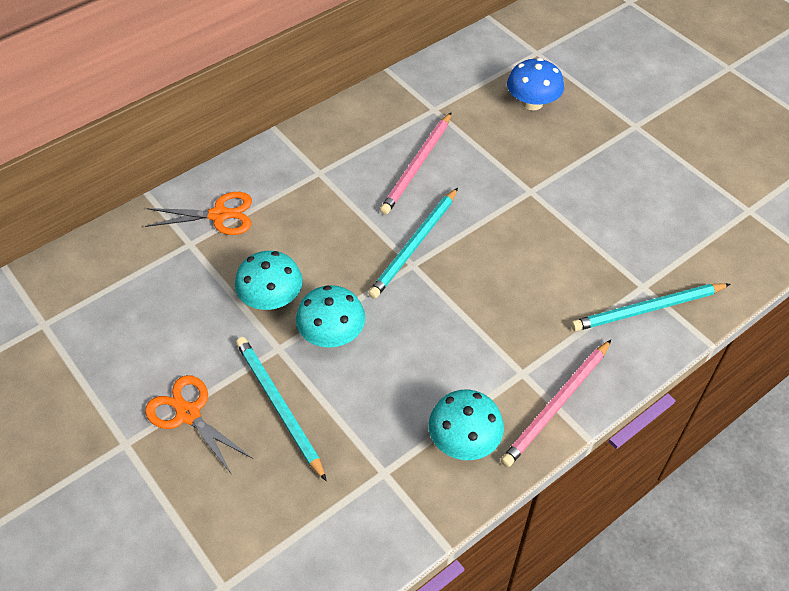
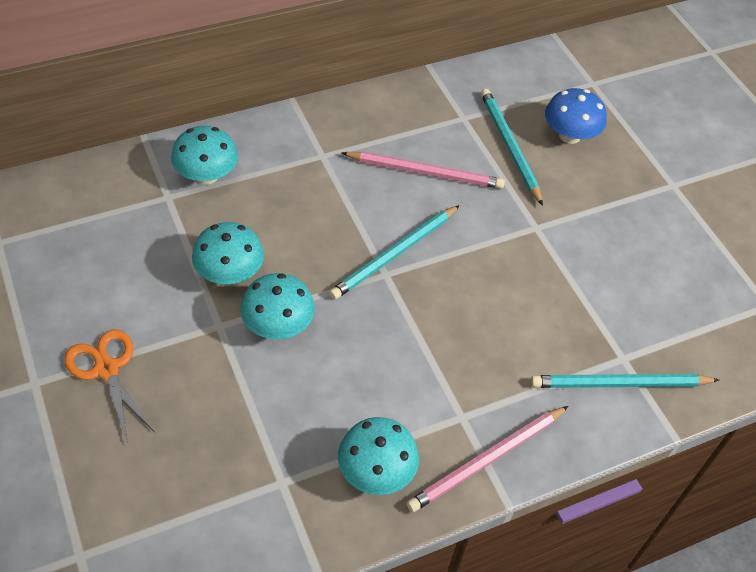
camera: 10 degrees right, 0 degrees up
(219, 215) = (207, 175): orange scissors -> turquoise mushroom
(279, 406) = (199, 385): turquoise pencil -> turquoise pencil (509, 146)
(417, 166) = (425, 172): pink pencil -> pink pencil turned 120 degrees counterclockwise

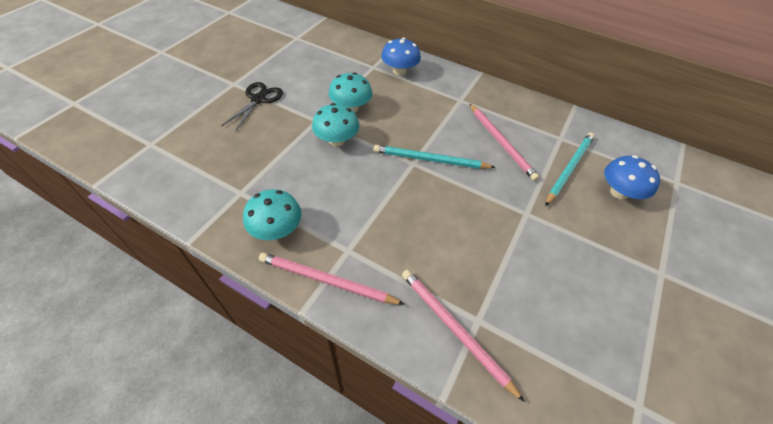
camera: 55 degrees right, 0 degrees up
(106, 369) = (258, 99): orange scissors -> black scissors
(207, 175) = (399, 71): turquoise mushroom -> blue mushroom
(619, 384) = (454, 329): turquoise pencil -> pink pencil

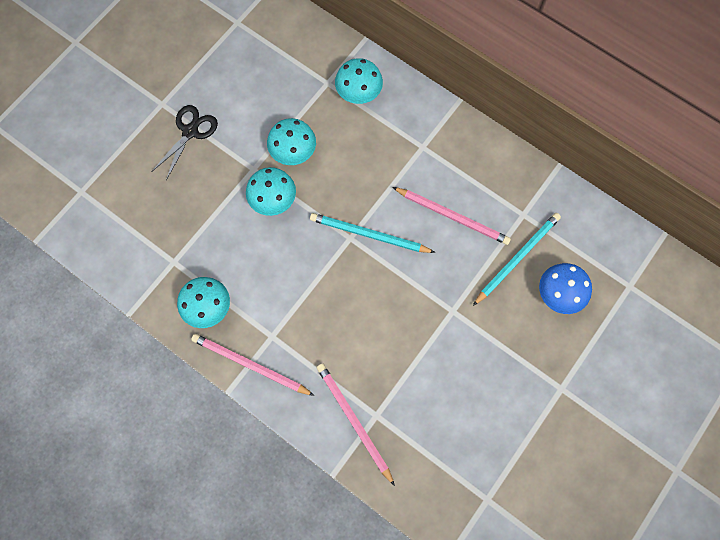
camera: 10 degrees right, 20 degrees up
(399, 71) = (358, 92): blue mushroom -> turquoise mushroom
(501, 143) = (452, 217): pink pencil -> pink pencil turned 45 degrees counterclockwise

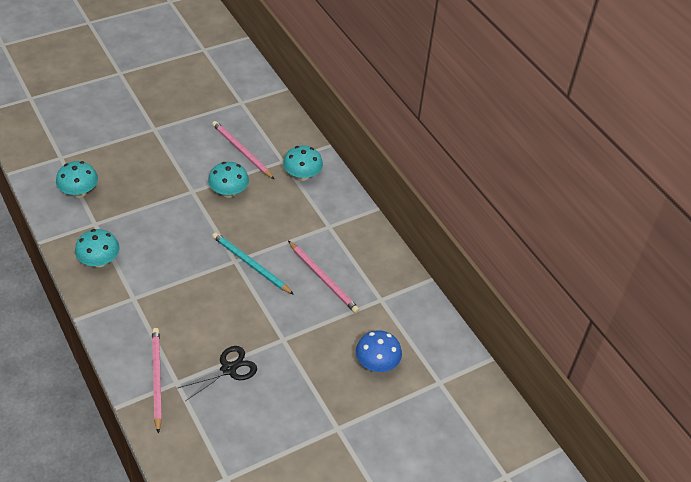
camera: 20 degrees right, 25 degrees down
(190, 131) = (162, 152): black scissors -> black scissors (228, 369)
(250, 365) = (104, 309): pink pencil -> pink pencil (241, 151)
(273, 199) = (193, 215): turquoise mushroom -> turquoise mushroom (79, 192)
(517, 258) = (357, 326): turquoise pencil -> none

